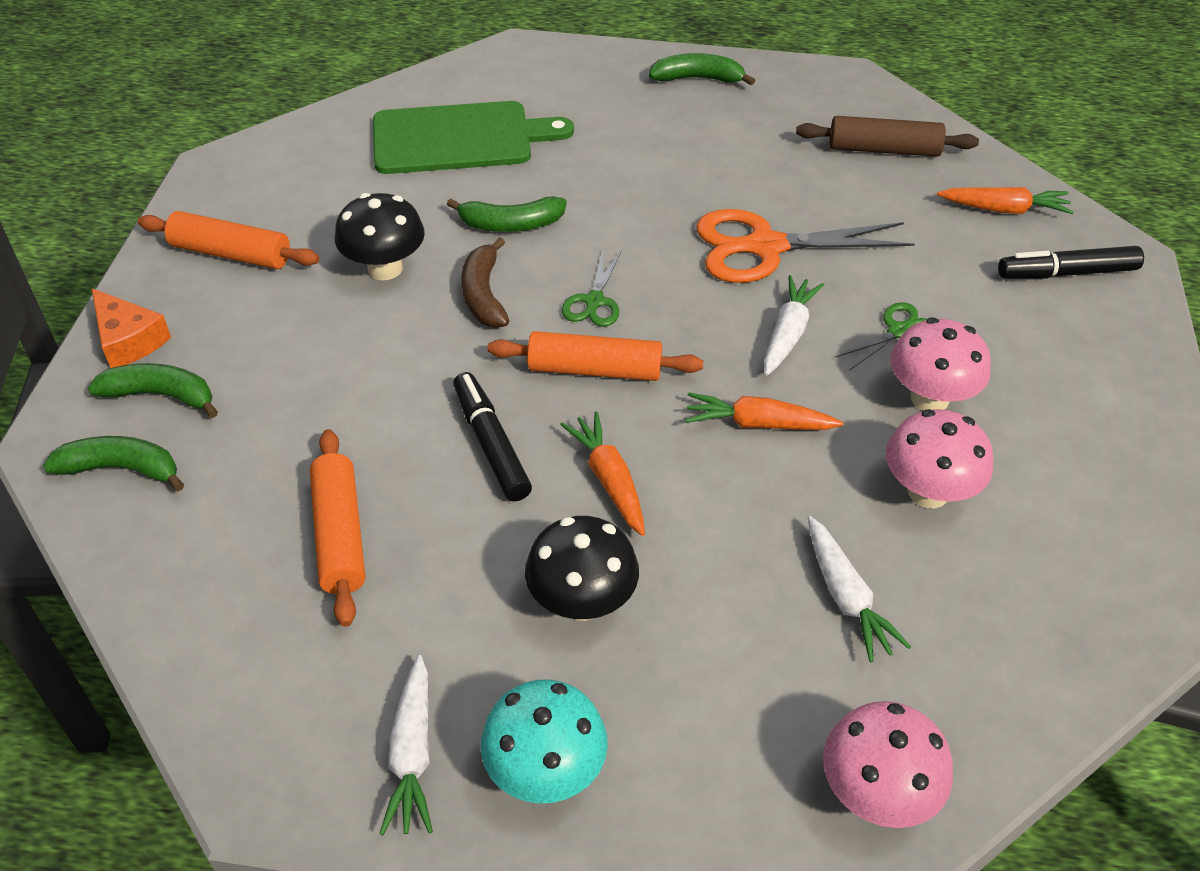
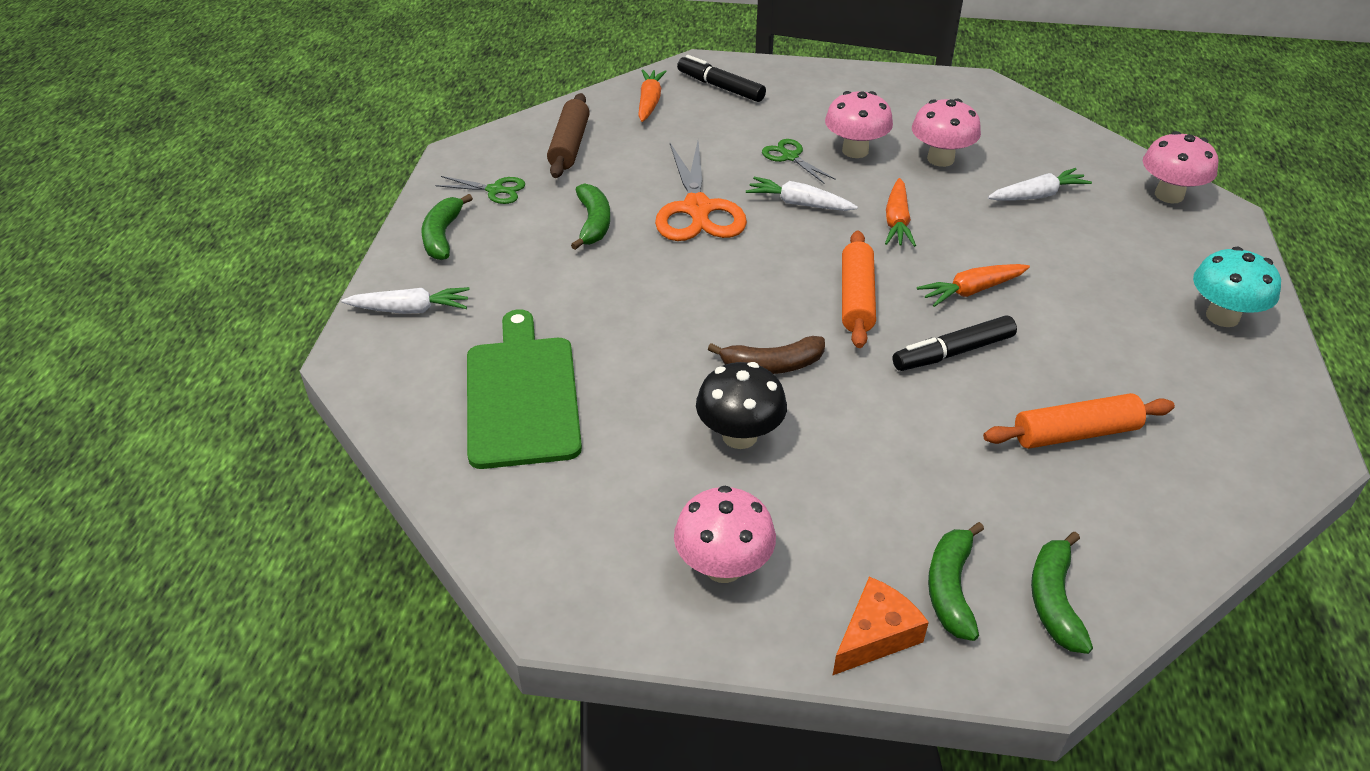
camera: 90 degrees left, 5 degrees down
(231, 254) = (723, 566): orange rolling pin -> pink mushroom
(412, 754) = (1243, 377): white carrot -> white carrot (410, 310)
(510, 224) = (669, 352): green banana -> green banana (593, 223)
(582, 602) = (1086, 303): black mushroom -> none
(594, 301) = (773, 299): green scissors -> green scissors (495, 190)
(1067, 273) = (720, 87): black marker -> black marker turned 135 degrees clockwise

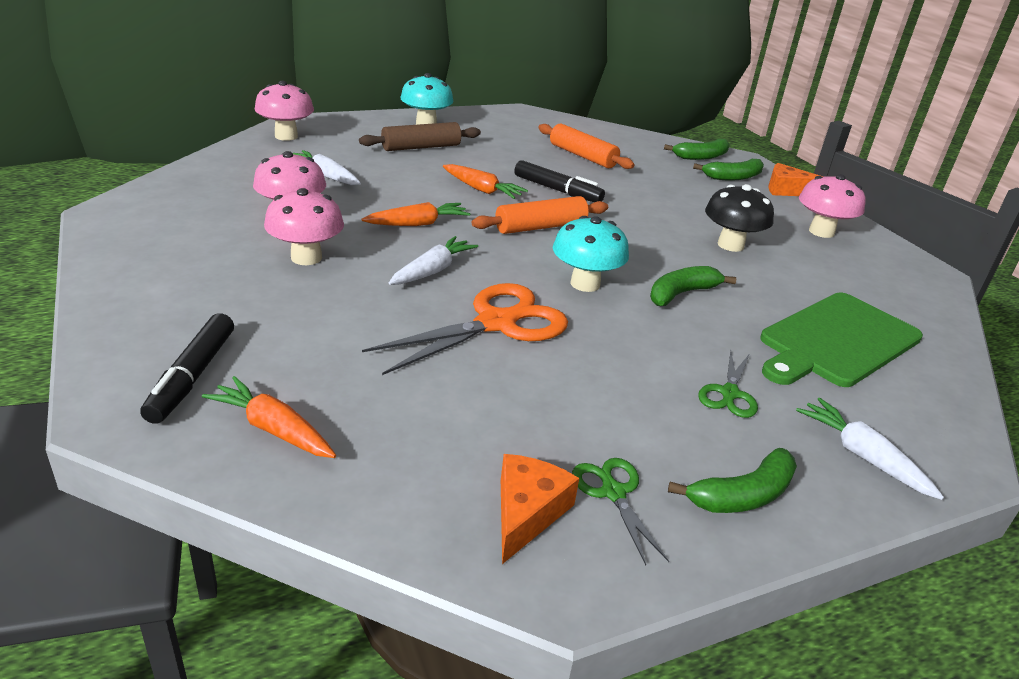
camera: 125 degrees left, 10 degrees down
(512, 158) = (527, 512): none -> orange cheese
(570, 145) = (449, 465): brown rolling pin -> brown rolling pin (421, 147)
(593, 223) = (590, 382): green banana -> green banana (681, 293)
(649, 102) = (273, 429): orange carrot -> orange carrot turned 60 degrees clockwise
(725, 280) = (585, 284): none -> turquoise mushroom
(772, 365) = (654, 246): brown banana -> none
(790, 157) = (347, 291): green scissors -> green scissors (729, 393)
(799, 204) = (432, 271): white carrot -> white carrot turned 135 degrees counterclockwise

